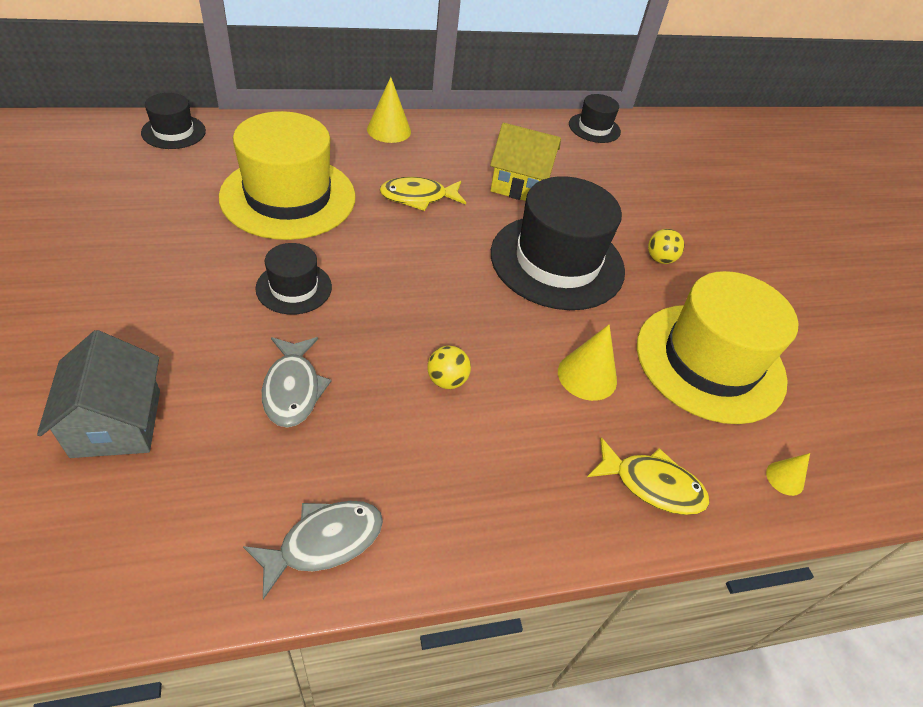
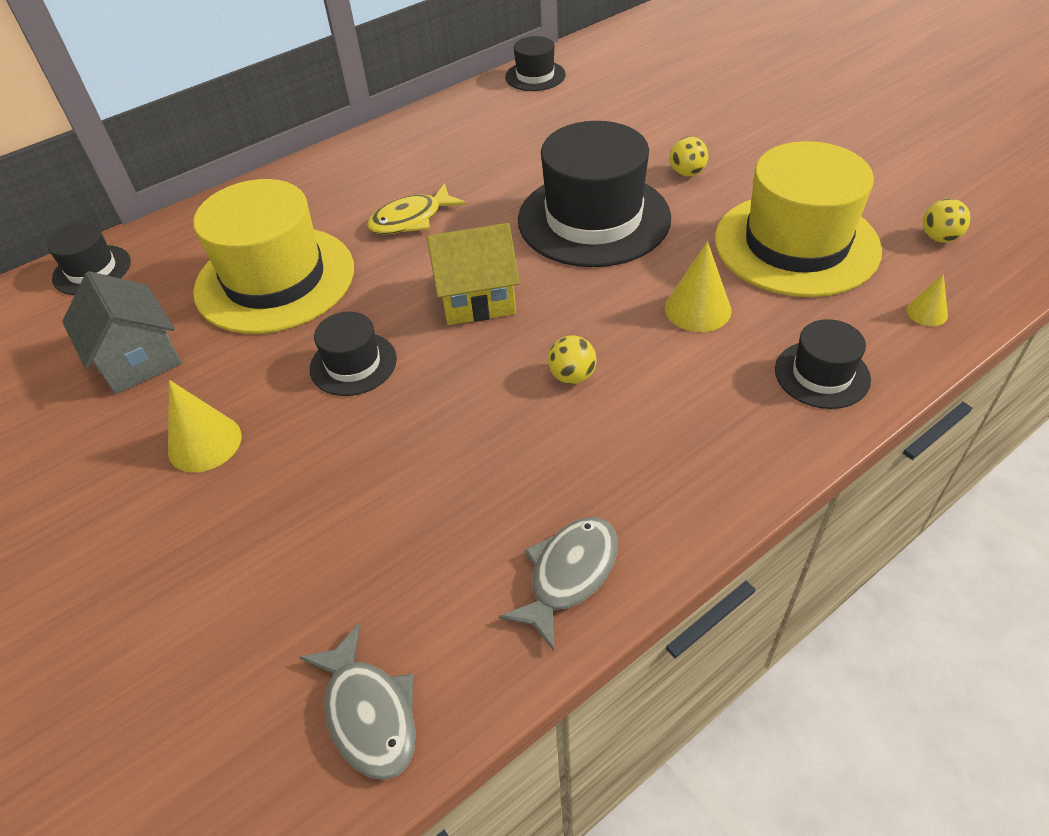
camera: 15 degrees left, 0 degrees up
(116, 423) = (274, 578): grey house -> grey house (138, 359)
(292, 389) = (429, 457): grey fish -> grey fish (369, 713)
(389, 130) = (328, 167): yellow cone -> yellow cone (204, 443)
(519, 185) = (503, 162): yellow house -> yellow house (477, 298)
(652, 485) = (822, 374): yellow fish -> black hat
(843, 417) = (939, 238): none -> yellow ball

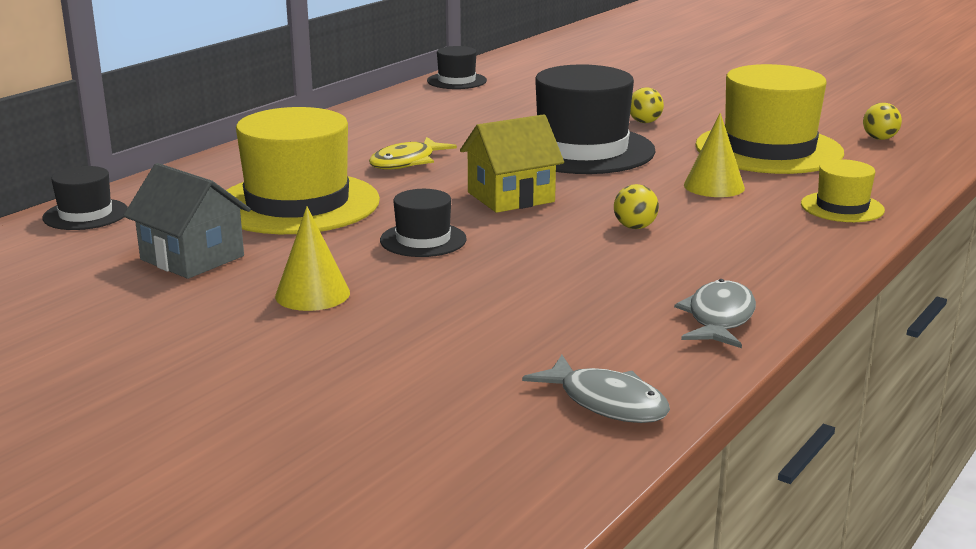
camera: 20 degrees left, 25 degrees down
(822, 374) = (842, 207): black hat -> yellow hat
(927, 312) = (899, 173): yellow cone -> none

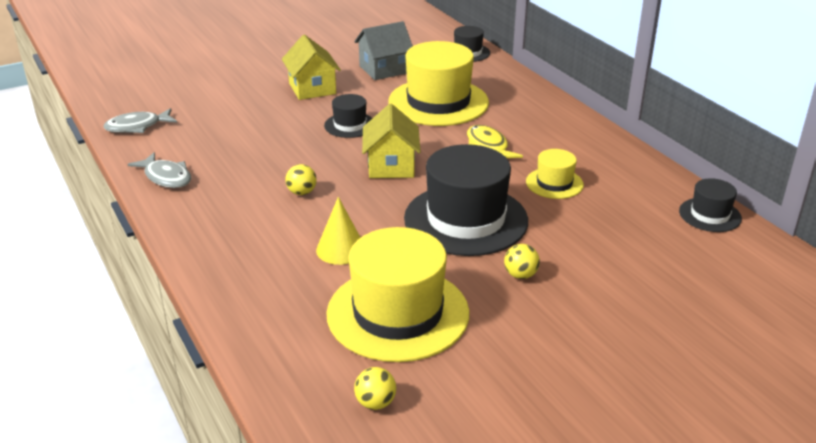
camera: 115 degrees right, 10 degrees up
(312, 294) = (312, 88): yellow cone -> yellow house
(842, 207) = (249, 289): yellow hat -> yellow hat (554, 183)

